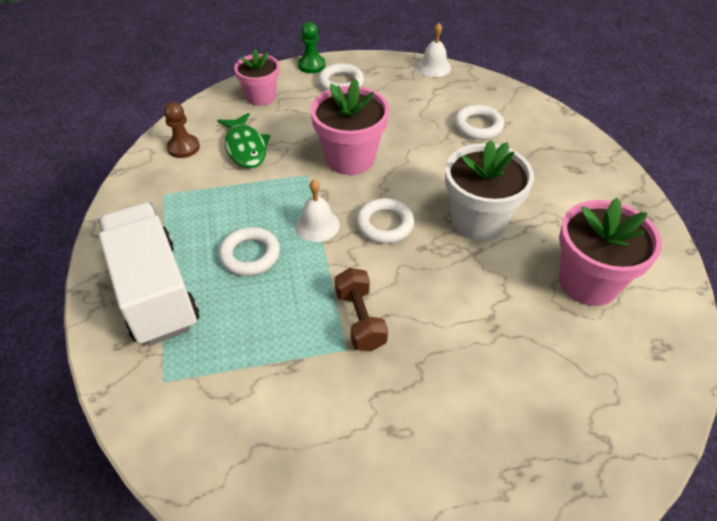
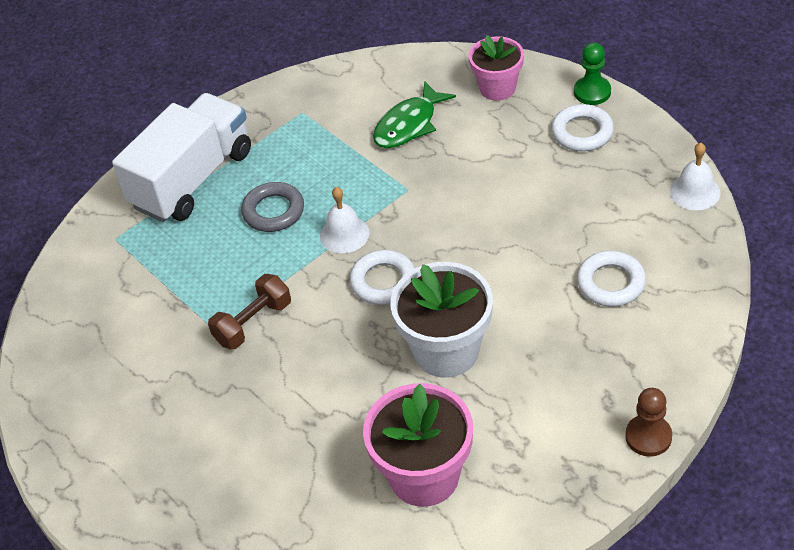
camera: 65 degrees right, 0 degrees up
(183, 147) = (372, 85): brown pawn -> brown pawn (648, 437)
(250, 255) = (273, 211): white ring -> grey ring
(350, 158) = (459, 207): pink flower pot -> none

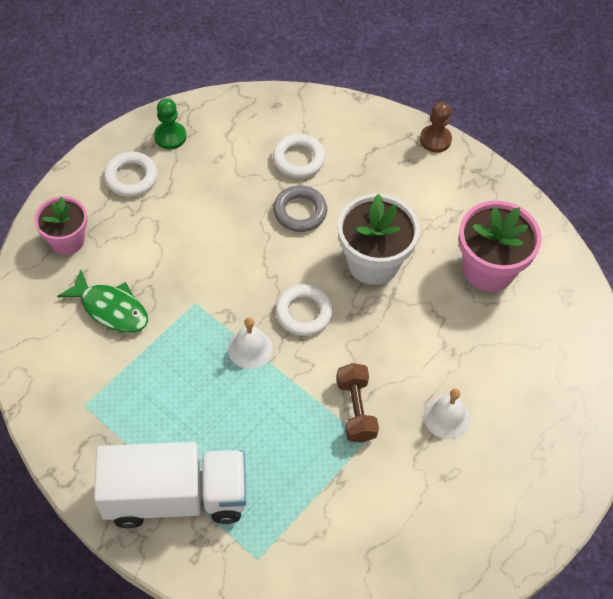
camera: 105 degrees left, 10 degrees up
(192, 179) = (176, 497): white truck -> white truck turned 150 degrees clockwise
(253, 323) = (356, 410): brown dumbbell -> brown dumbbell turned 45 degrees clockwise
(273, 211) = (221, 412): grey ring -> grey ring (300, 212)
(592, 92) = (81, 170): green pawn -> green pawn (170, 136)
(695, 191) = (203, 106): white bell -> white bell (446, 417)

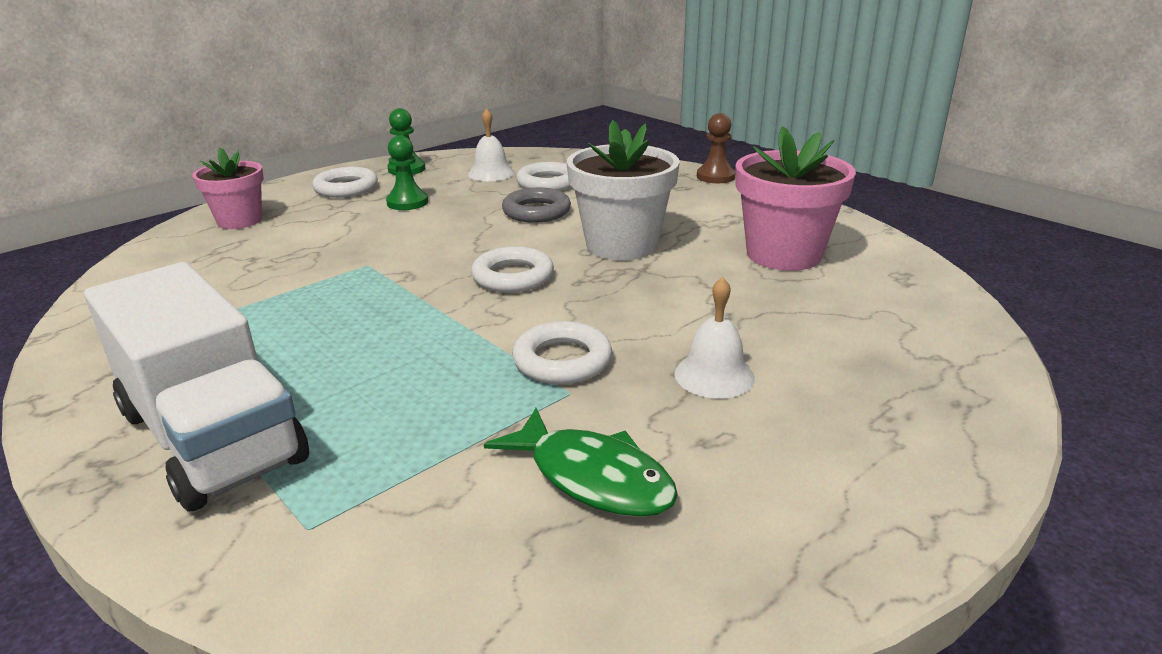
camera: 10 degrees right, 30 degrees down
(111, 309) = (253, 265): green fish -> green fish (593, 477)
(176, 497) = (211, 436): white truck -> white truck turned 45 degrees clockwise
(192, 201) = (407, 202): none -> green pawn
(250, 348) = (422, 301): white bell -> white bell (491, 173)
(356, 410) = (562, 361): brown dumbbell -> white ring

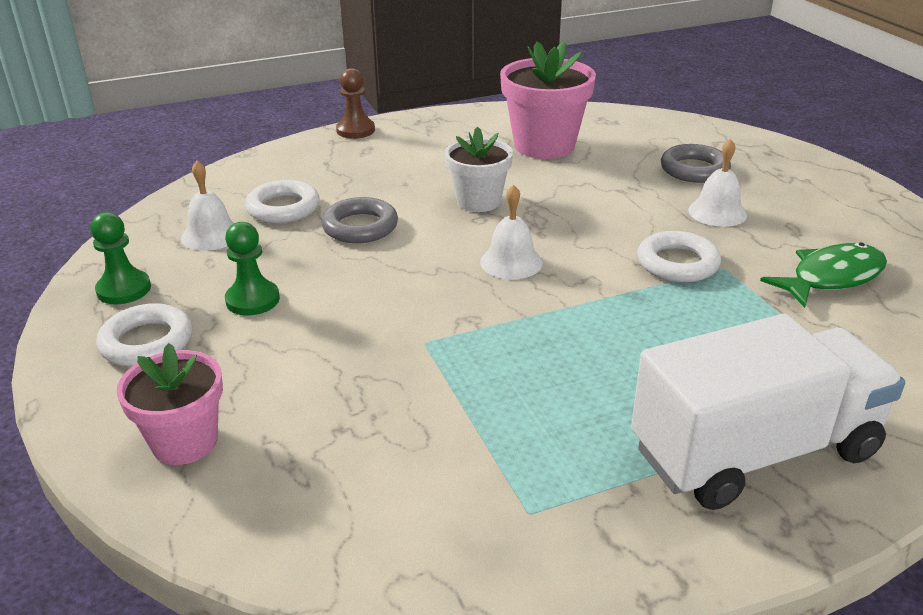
camera: 70 degrees left, 5 degrees up
(513, 277) = (511, 262): white ring -> white bell
(621, 245) = (478, 201): white flower pot -> white flower pot, size x0.65
(825, 348) = (694, 169): none -> grey ring

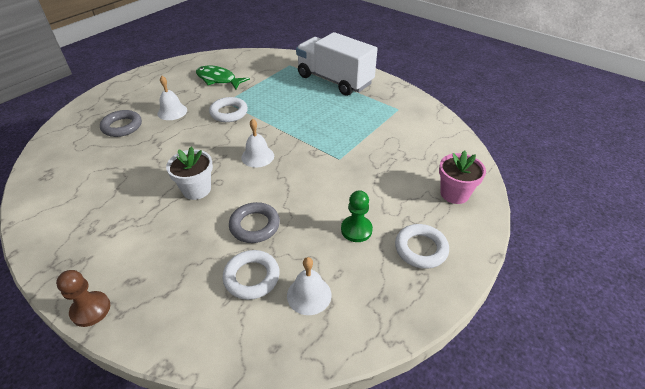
camera: 120 degrees left, 10 degrees up
(124, 289) = (394, 296): green pawn -> none
(544, 145) = (100, 189): pink flower pot -> none

